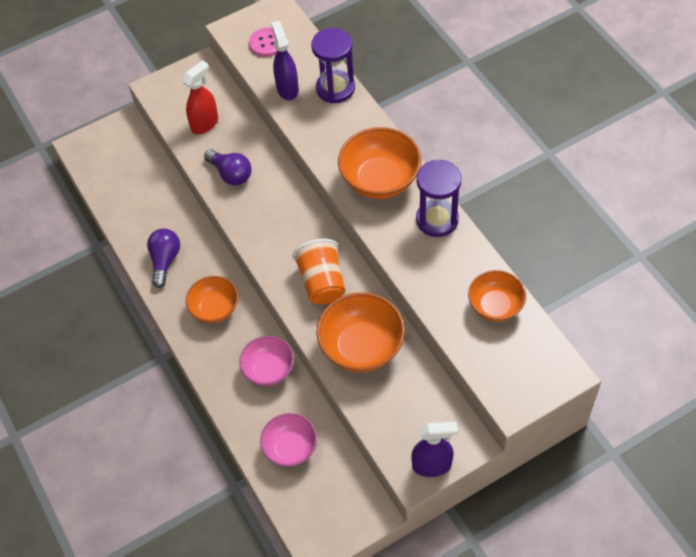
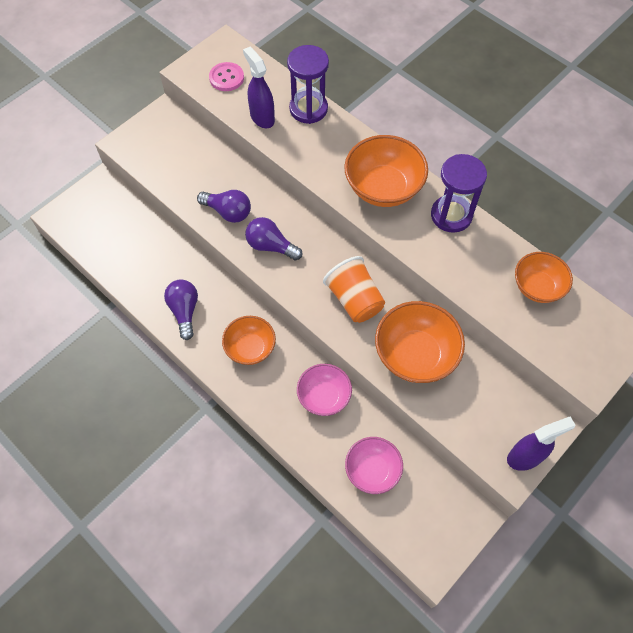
camera: 20 degrees left, 5 degrees up
(205, 124) = (186, 168): red spray bottle -> none
(260, 215) = (271, 246): none -> purple light bulb

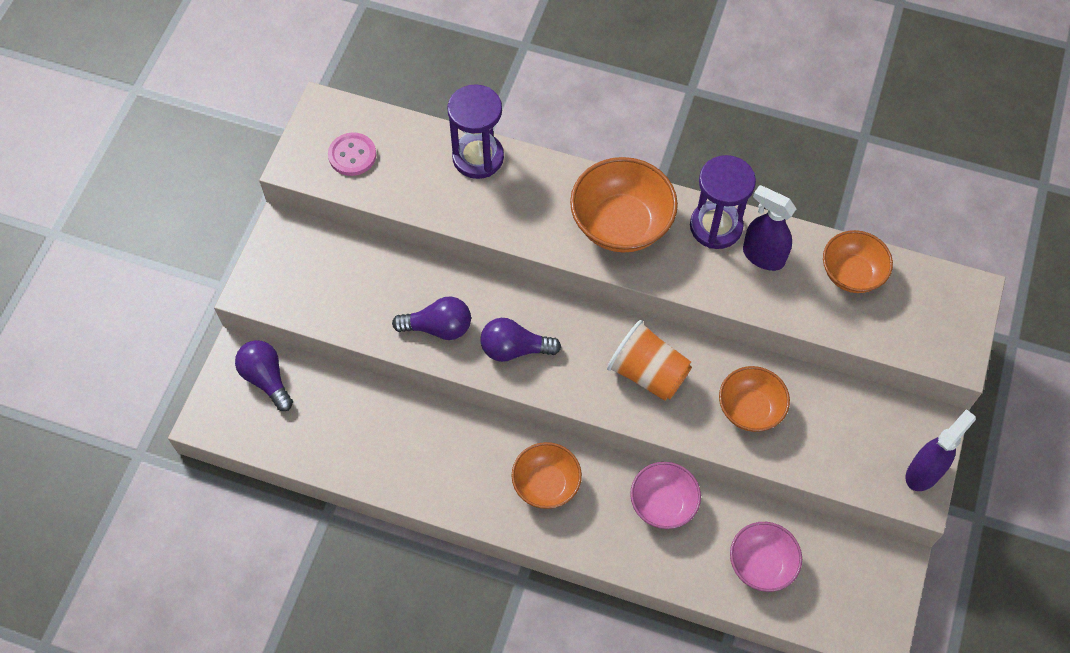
camera: 25 degrees left, 0 degrees up
(184, 311) = (441, 474): purple light bulb -> purple light bulb (266, 379)
(262, 117) = (427, 191): purple spray bottle -> purple spray bottle (763, 256)
(415, 355) = (750, 409): orange bowl -> orange bowl, size x0.64

